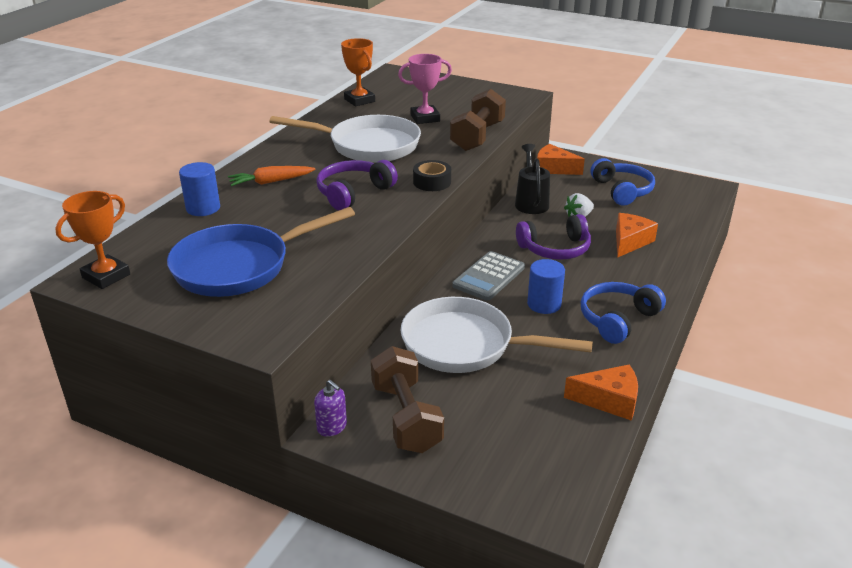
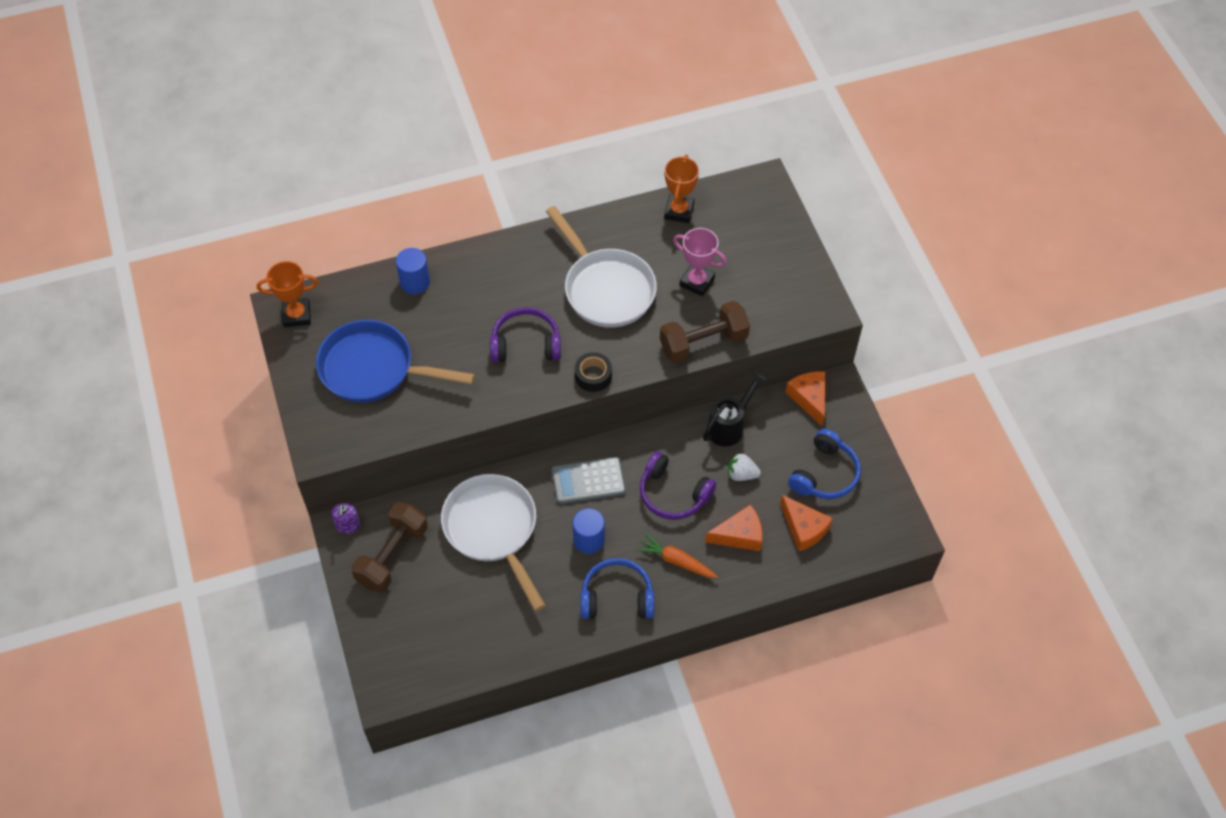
camera: 45 degrees right, 25 degrees up
(271, 182) = (488, 284): orange carrot -> orange carrot (676, 561)
(609, 400) = (517, 651): orange cheese -> orange cheese (804, 528)

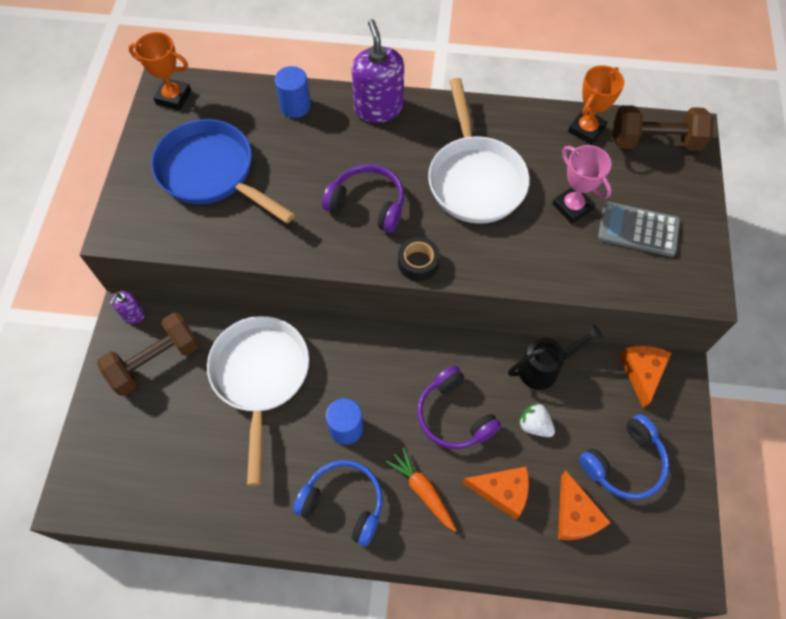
camera: 25 degrees right, 5 degrees up
(490, 257) = (378, 108): none -> purple soap dispenser
(588, 481) = (376, 366): grey calculator -> grey calculator (638, 229)
(703, 343) = (550, 273): brown dumbbell -> brown dumbbell (655, 141)

